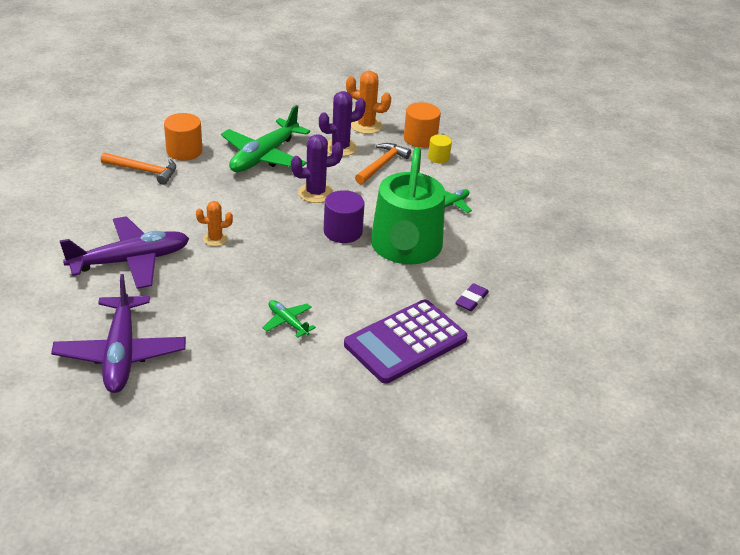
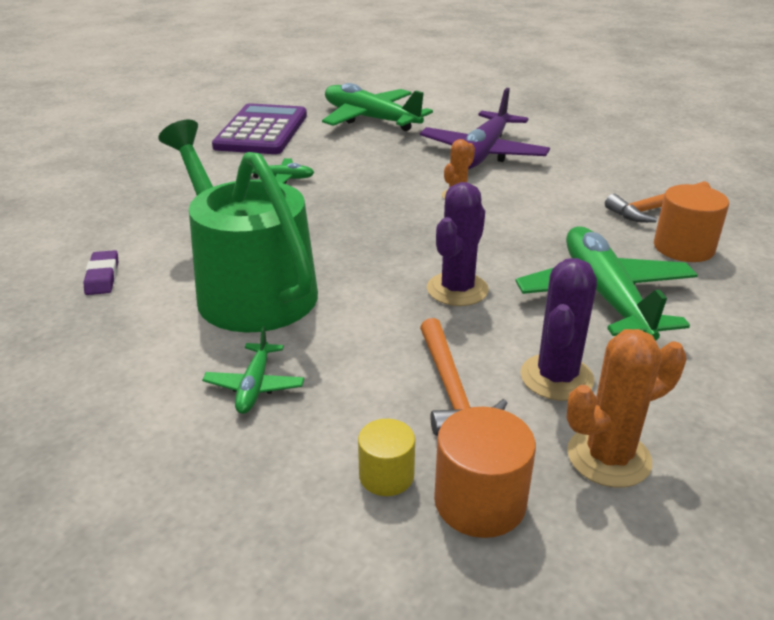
camera: 140 degrees right, 5 degrees down
(121, 354) = (370, 119): purple plane -> green plane
(343, 231) = (350, 266): purple cylinder -> none
(405, 342) = (148, 212): purple calculator -> purple calculator (262, 131)

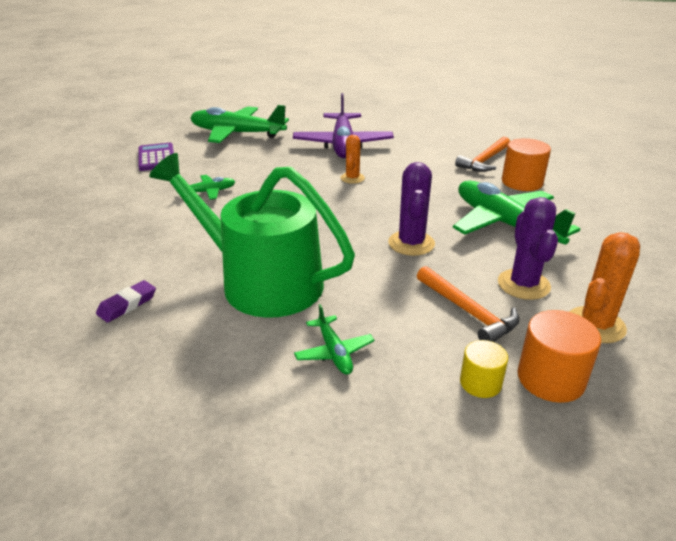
camera: 25 degrees left, 0 degrees up
(102, 277) = (127, 304): purple eraser -> purple eraser turned 75 degrees clockwise
(262, 131) = (156, 158): purple calculator -> purple calculator, size x0.59

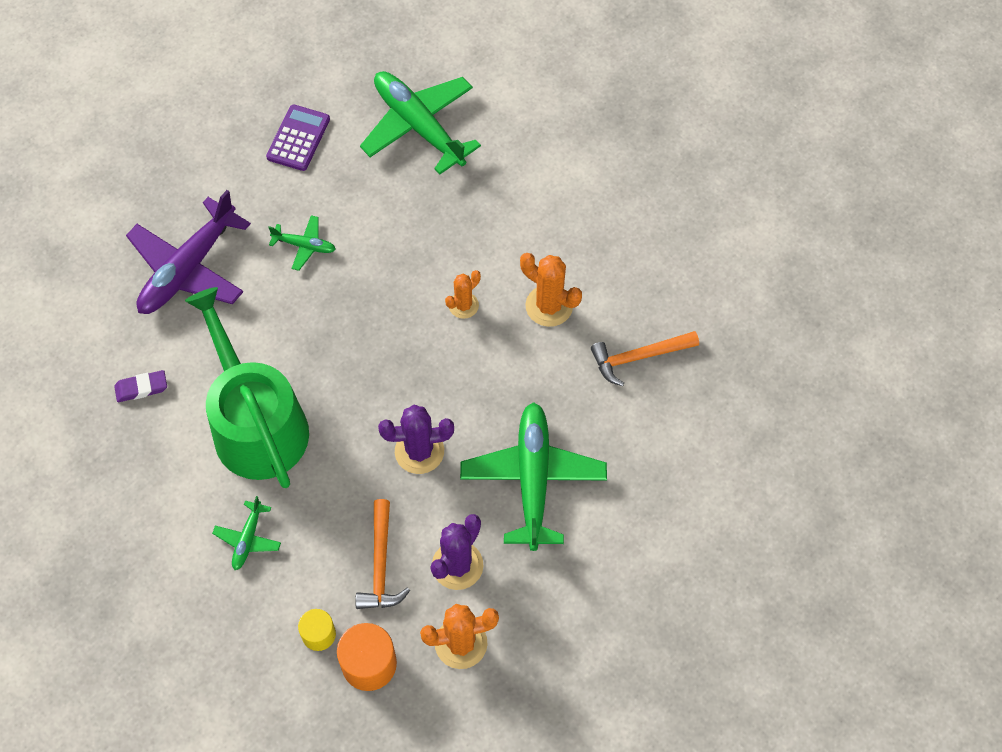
camera: 35 degrees right, 30 degrees up
(343, 144) = (515, 224): purple plane -> purple plane (188, 268)
(405, 162) = (549, 306): none -> orange cactus
(411, 243) = (419, 451): purple cactus -> purple cactus turned 45 degrees clockwise
(522, 182) = (631, 423): orange cylinder -> none

